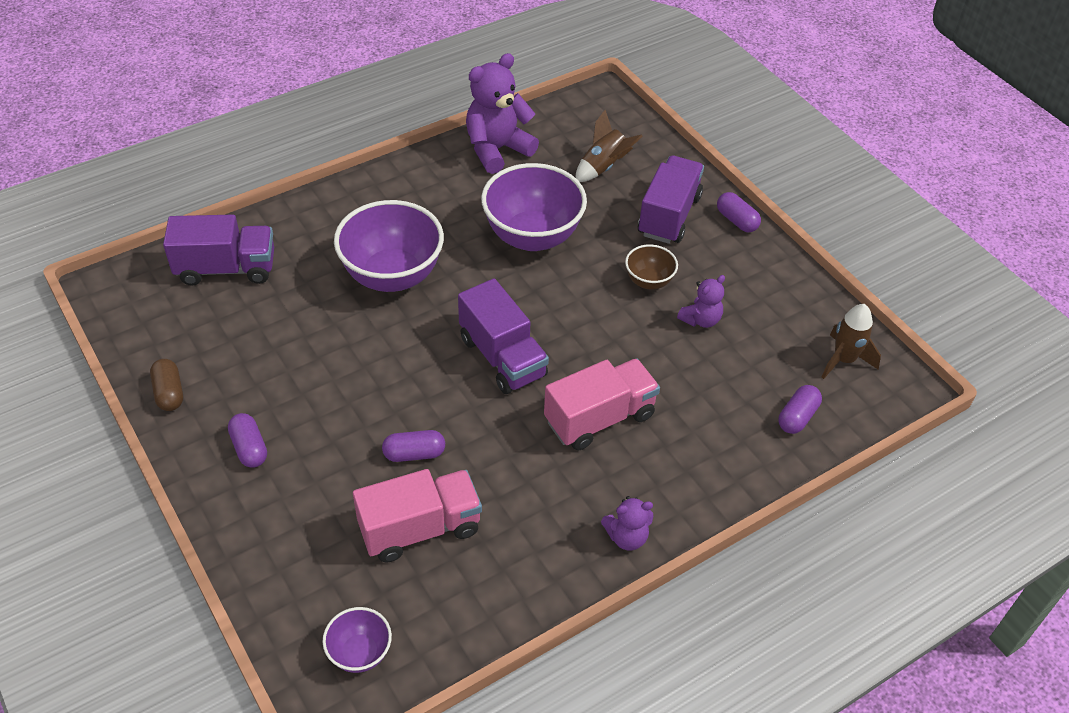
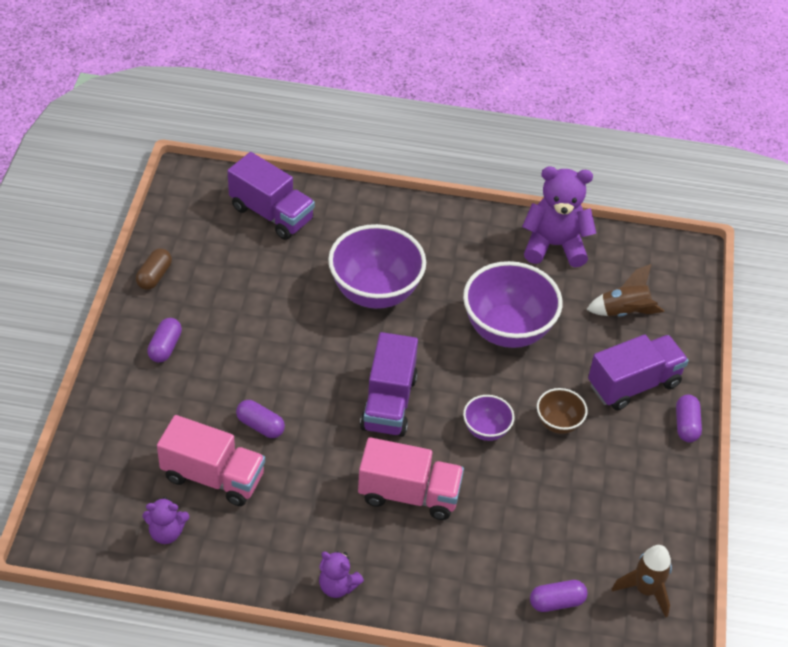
camera: 40 degrees right, 0 degrees up
(360, 653) = (100, 524): purple bowl -> purple bowl (486, 430)
(701, 319) = (566, 479): purple teddy bear -> purple teddy bear (166, 532)

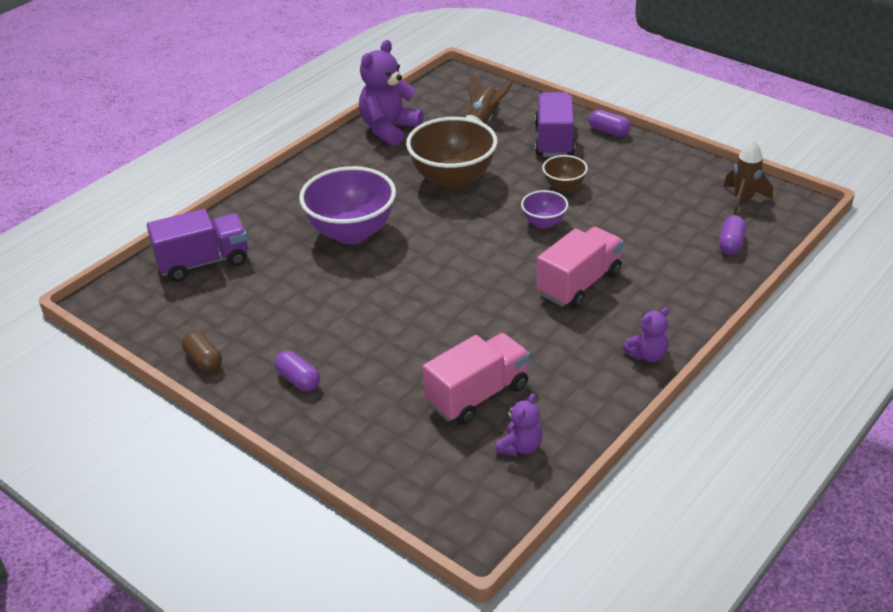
camera: 55 degrees left, 10 degrees down
(260, 426) = (442, 346): purple capsule -> none
(388, 403) = (476, 264): purple truck -> none
(507, 330) = (453, 179): purple bowl -> brown bowl

